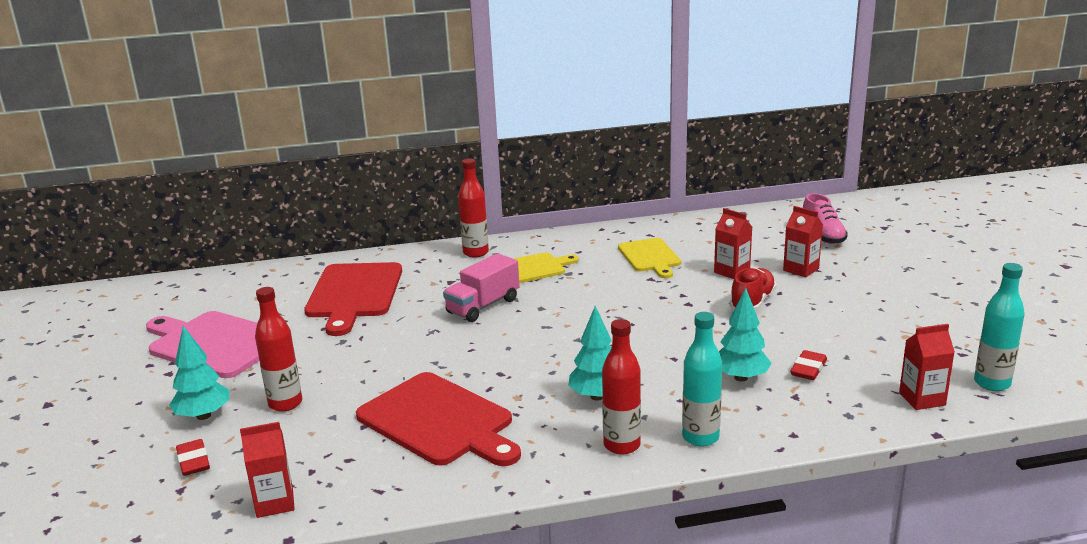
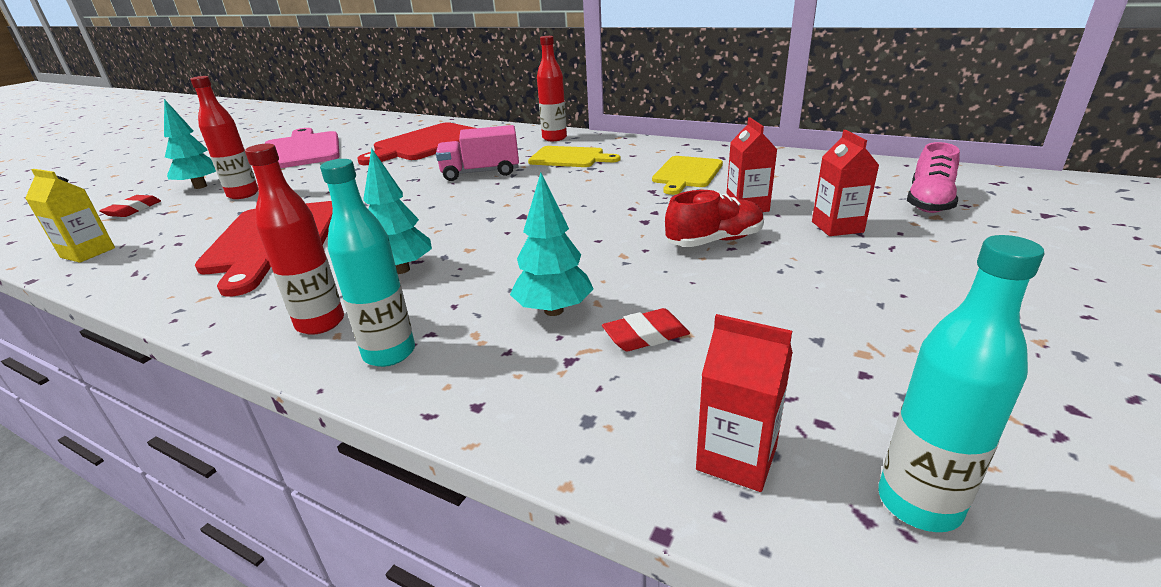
camera: 40 degrees right, 5 degrees up
(275, 503) = (88, 253): red carton -> yellow carton

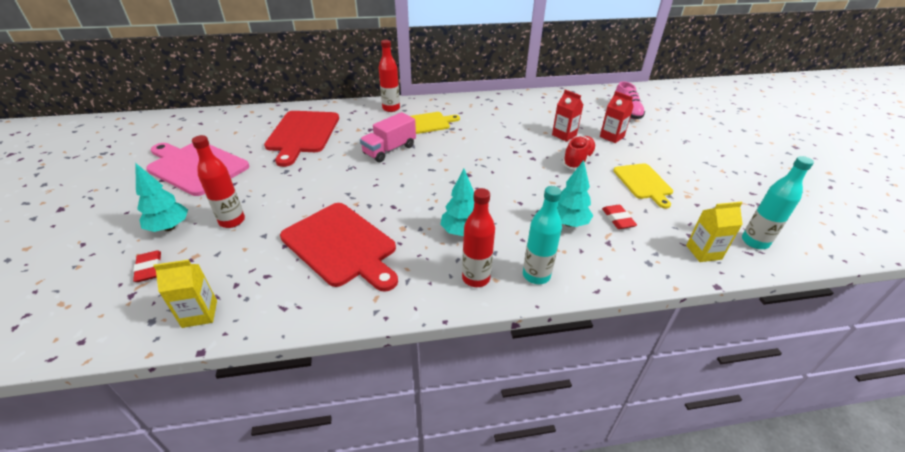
camera: 40 degrees left, 10 degrees up
(646, 335) = (618, 219): red eraser -> red eraser turned 45 degrees counterclockwise
(686, 174) = (508, 120): yellow cutting board -> yellow cutting board (643, 183)
(736, 458) = (703, 252): red carton -> yellow carton

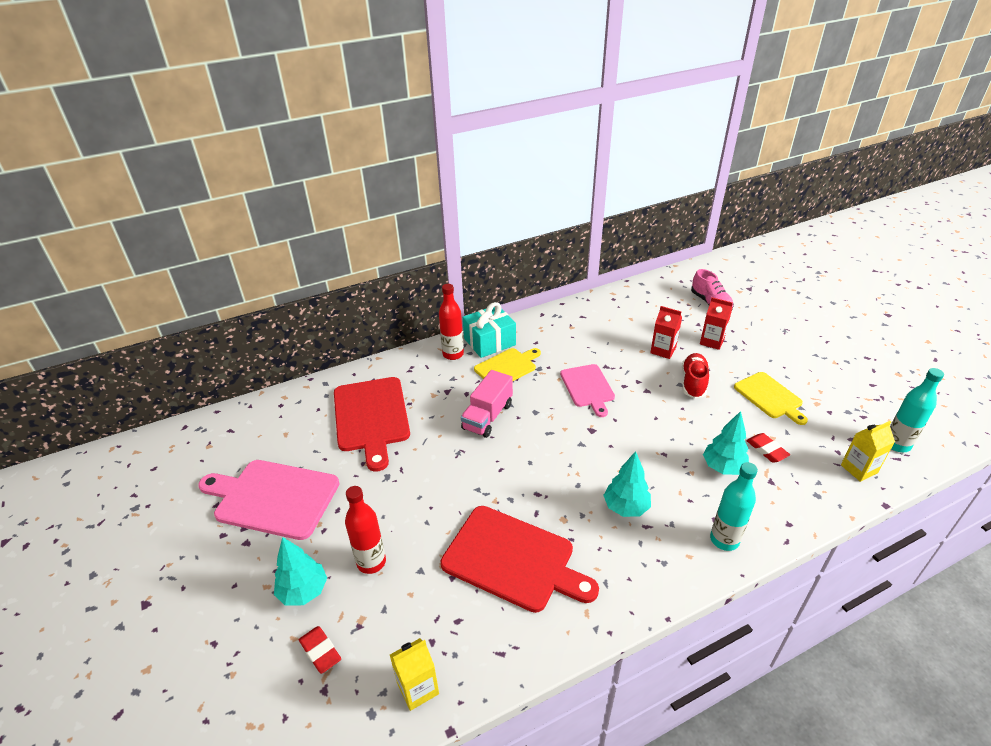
camera: 15 degrees left, 0 degrees up
(424, 106) = (489, 342): none -> turquoise gift
(476, 278) = (670, 560): red bottle -> none
(483, 147) = (588, 387): none -> pink cutting board

